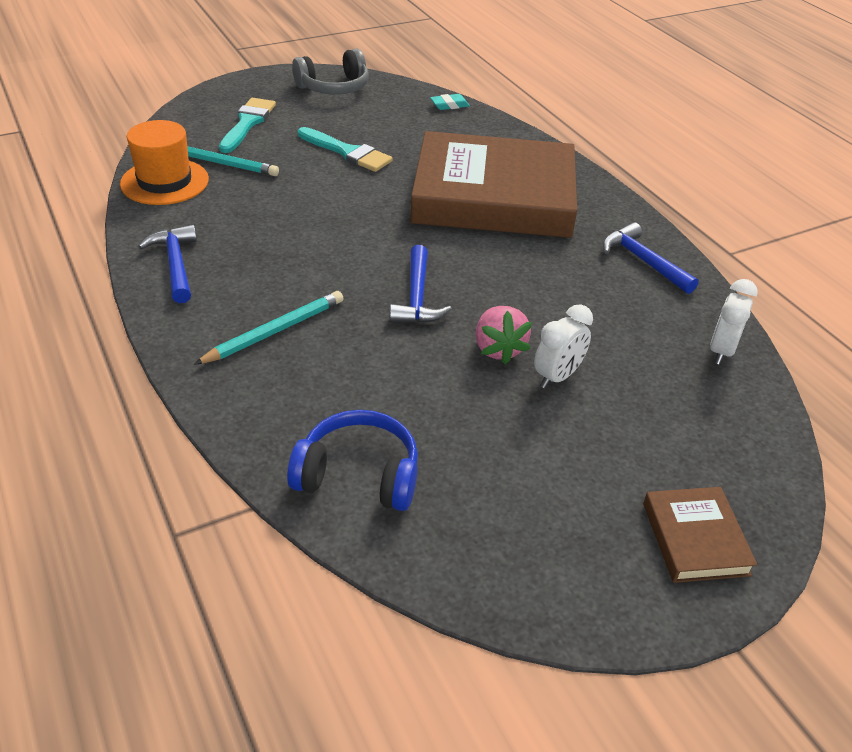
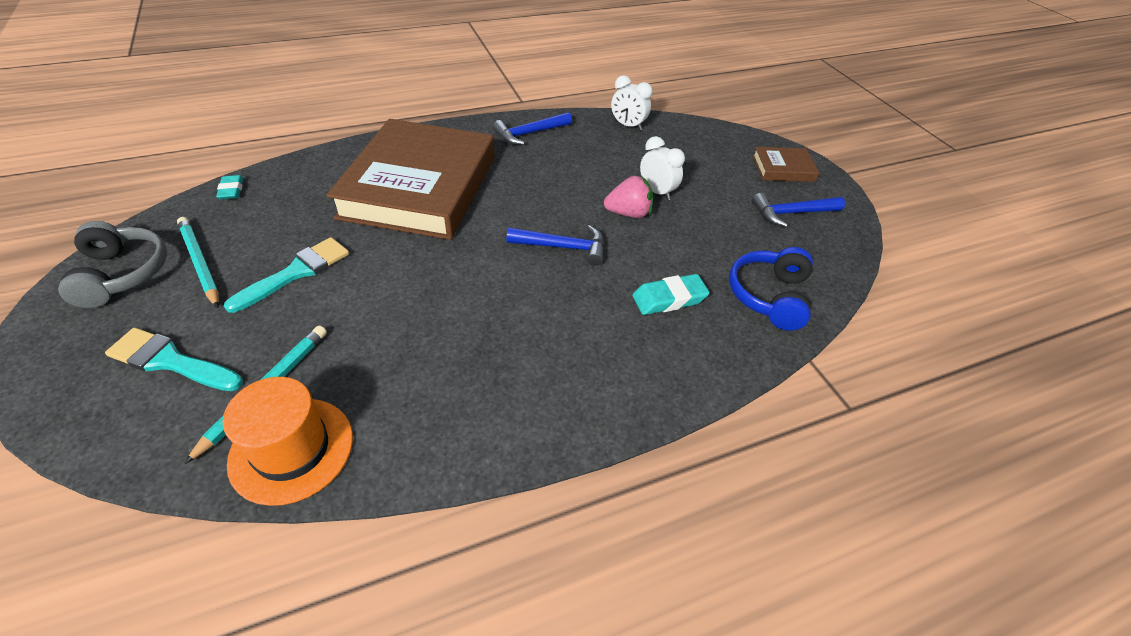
camera: 85 degrees left, 5 degrees up
(175, 264) = (488, 425): blue hammer -> blue hammer (792, 213)
(275, 331) = (607, 340): turquoise pencil -> turquoise pencil (200, 263)
(342, 379) = (669, 299): none -> turquoise eraser

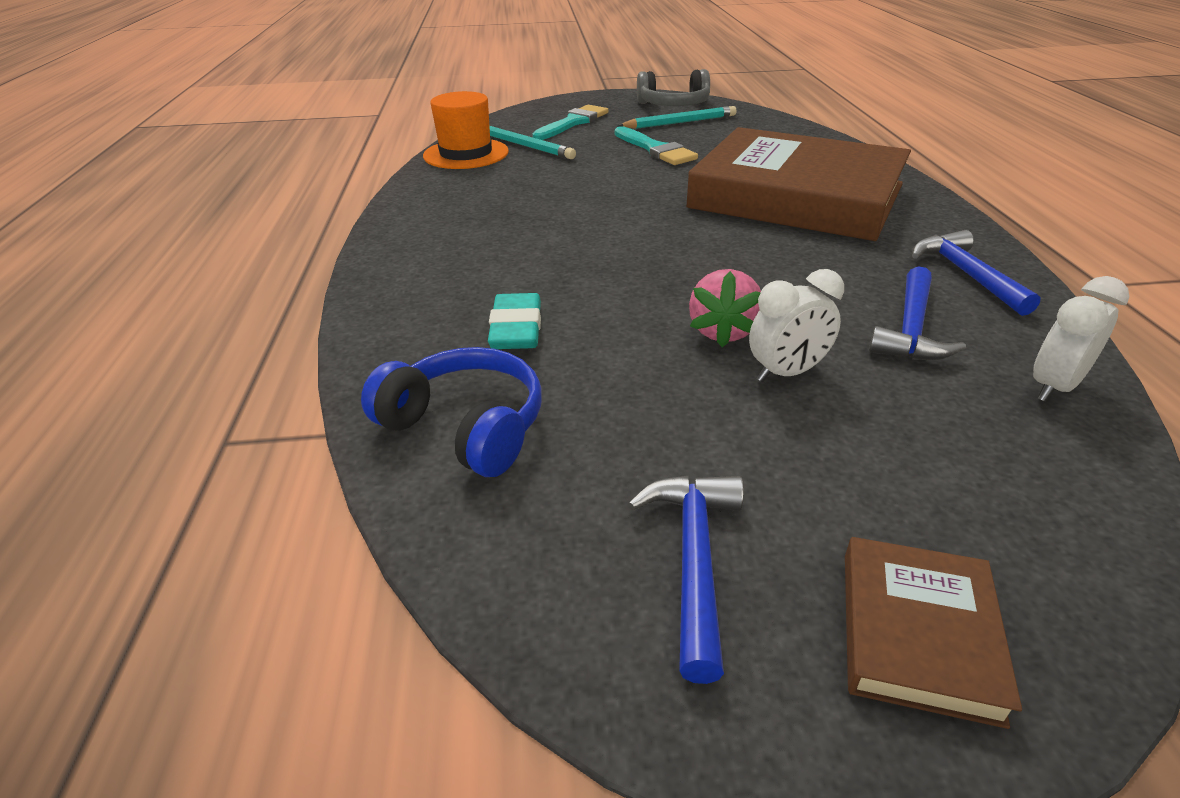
camera: 110 degrees right, 10 degrees down
(231, 190) = (786, 125): turquoise eraser -> none
(563, 247) = (653, 269): blue hammer -> blue hammer (911, 329)

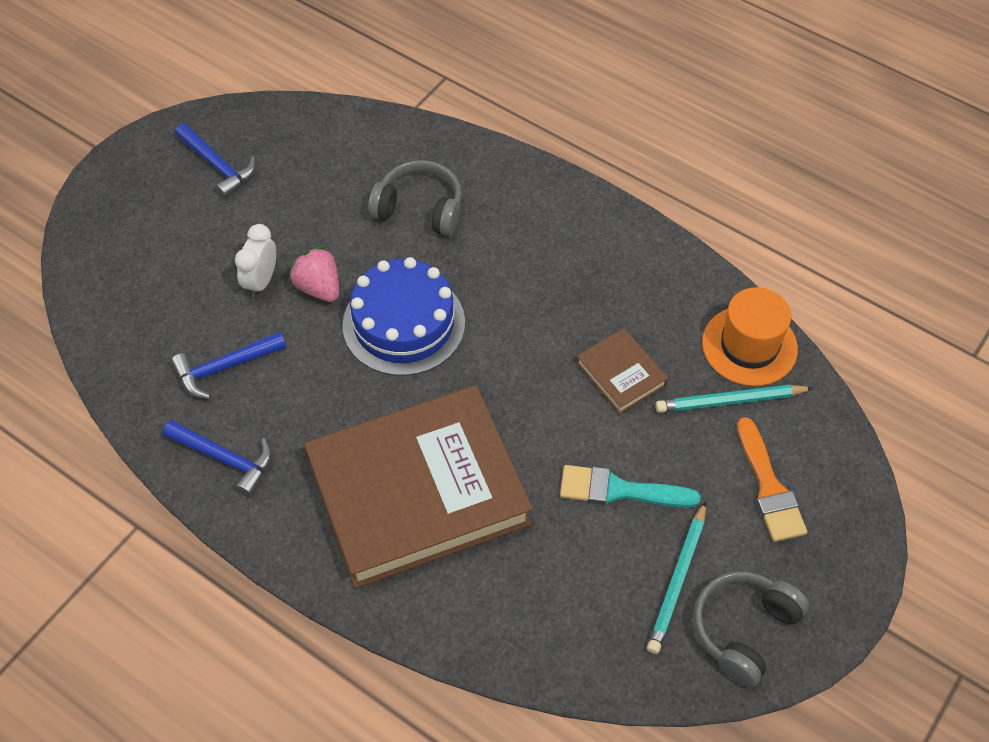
camera: 130 degrees right, 20 degrees up
(466, 426) = (362, 148): blue headphones -> none
(516, 329) = (420, 208): turquoise eraser -> grey headphones
(573, 122) = (769, 488): turquoise brush -> orange brush
(674, 267) = (404, 323): none -> blue cake
(911, 329) = (225, 368): blue hammer -> blue hammer turned 90 degrees counterclockwise
(918, 633) = (129, 195): brown book -> brown book (621, 374)
(1054, 387) = (130, 370): white clock -> none

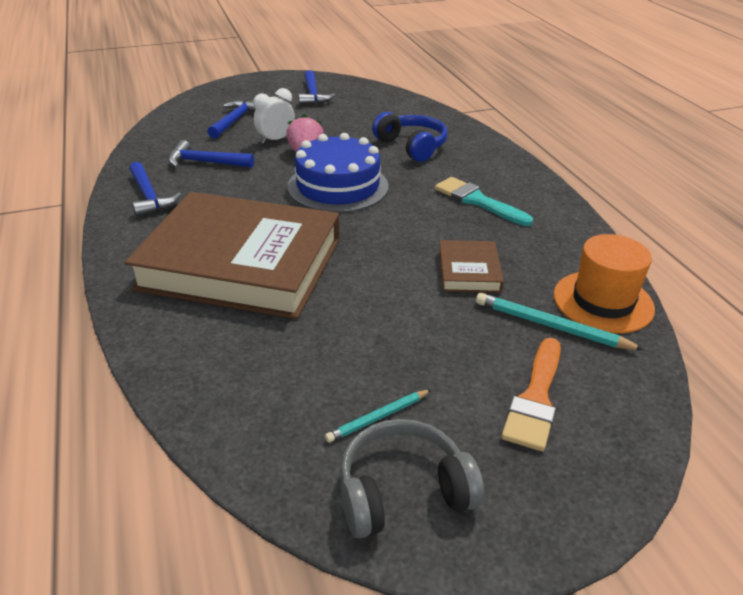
camera: 35 degrees right, 20 degrees down
(176, 272) = (235, 120): none -> blue hammer
(420, 208) = (412, 146): grey headphones -> blue headphones
(619, 490) = (392, 333): turquoise brush -> turquoise brush (477, 201)
(677, 581) = (378, 418): turquoise pencil -> turquoise pencil, size x0.64

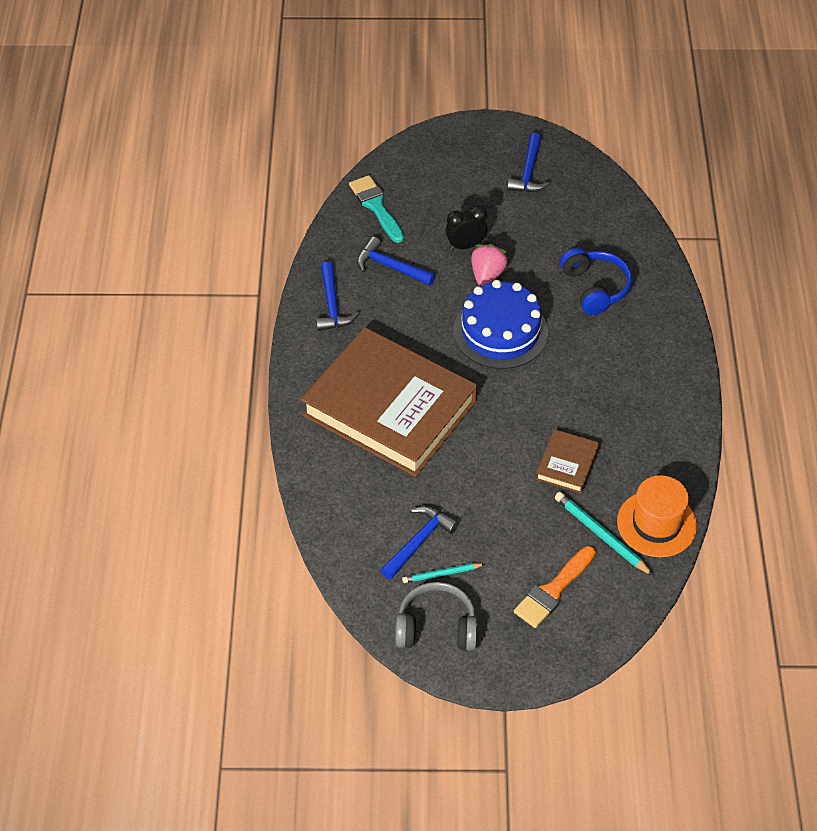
camera: 20 degrees right, 15 degrees up
(235, 120) = (434, 203): blue hammer -> blue hammer (418, 542)
(276, 140) = (465, 245): white clock -> black clock
(477, 201) = (618, 383): turquoise brush -> turquoise brush (376, 206)

